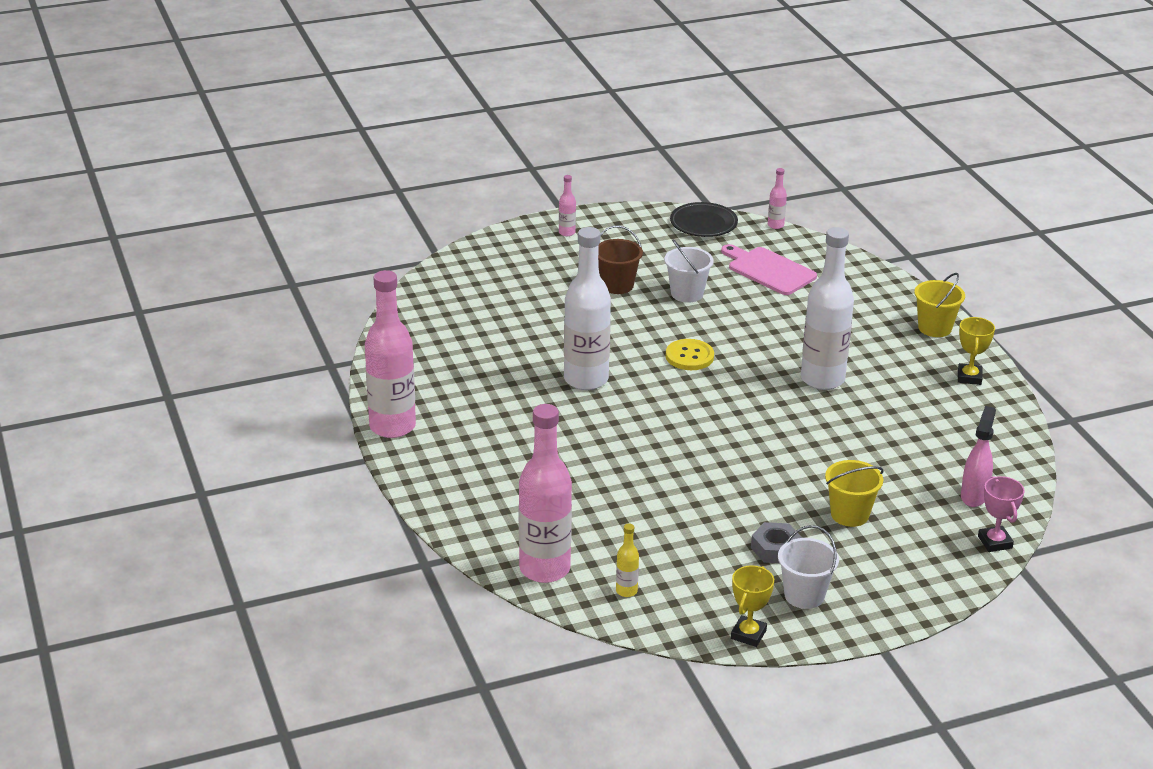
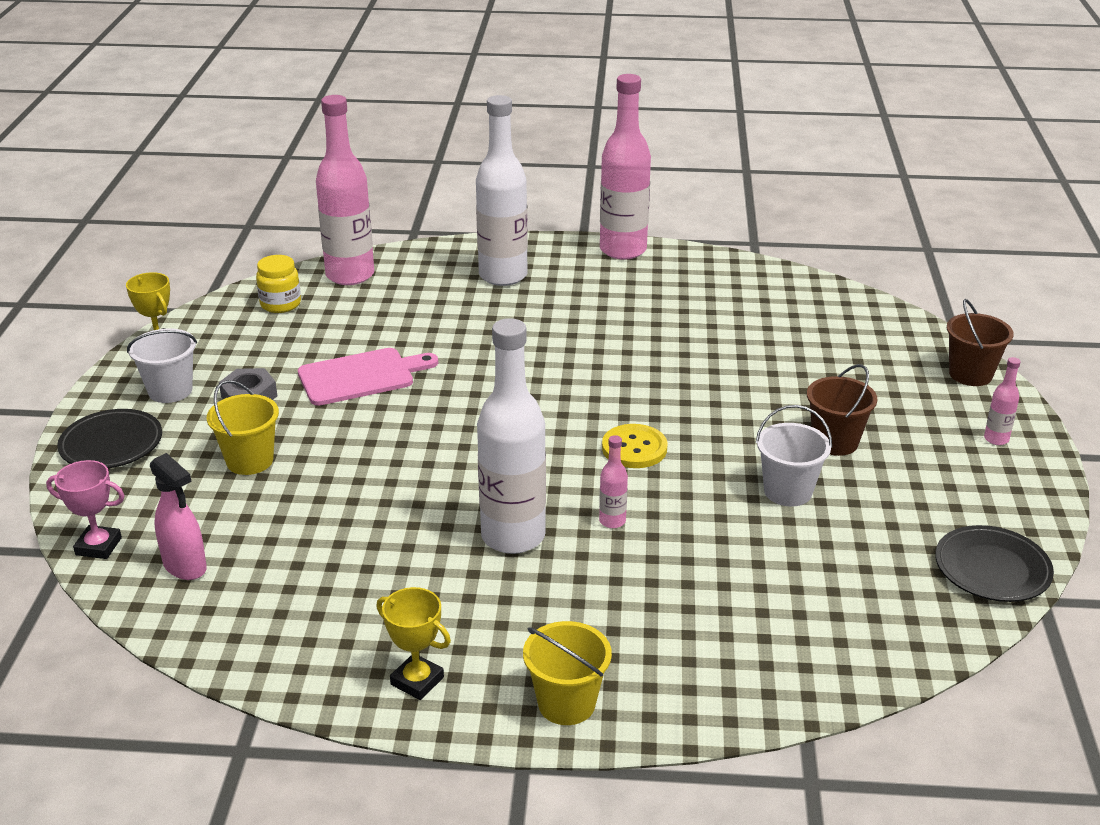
camera: 115 degrees right, 0 degrees up
(491, 247) = (970, 374): none -> brown bucket
(586, 379) = (632, 367): white bottle -> white bottle (503, 276)
(626, 591) = (280, 304): yellow bottle -> yellow jar
(769, 270) = (821, 588): pink cutting board -> pink cutting board (361, 376)
(775, 225) = (967, 647): pink bottle -> pink bottle (612, 521)
(894, 592) = (111, 444): none -> black plate

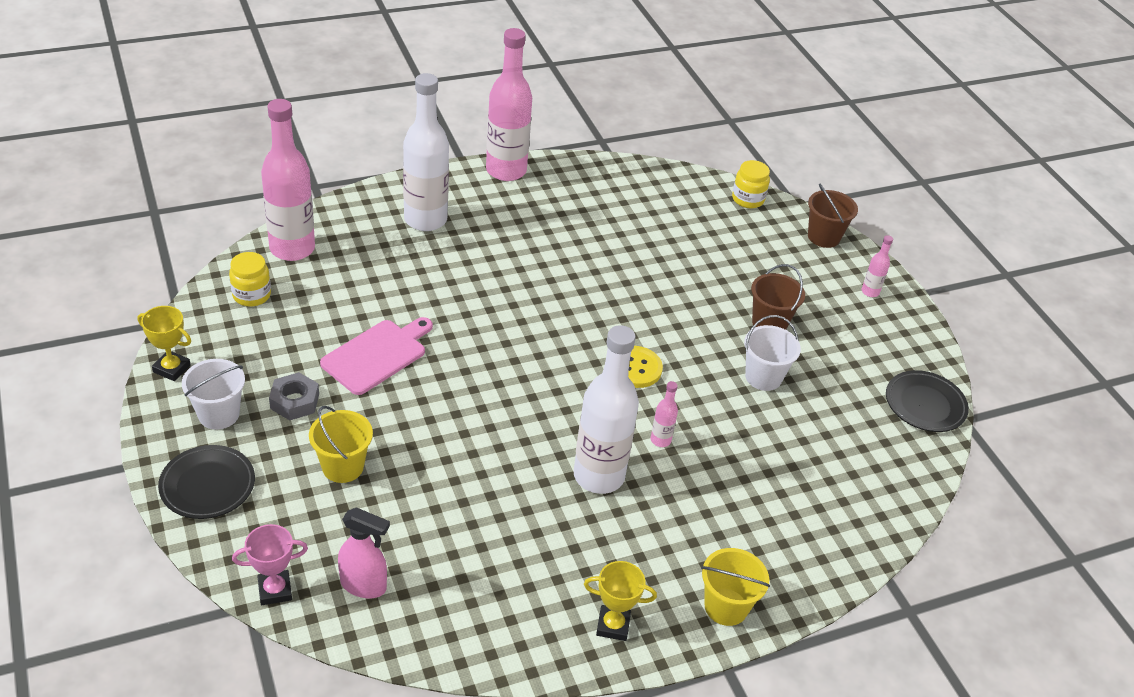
camera: 30 degrees left, 10 degrees up
(895, 322) = (748, 199): none -> yellow jar

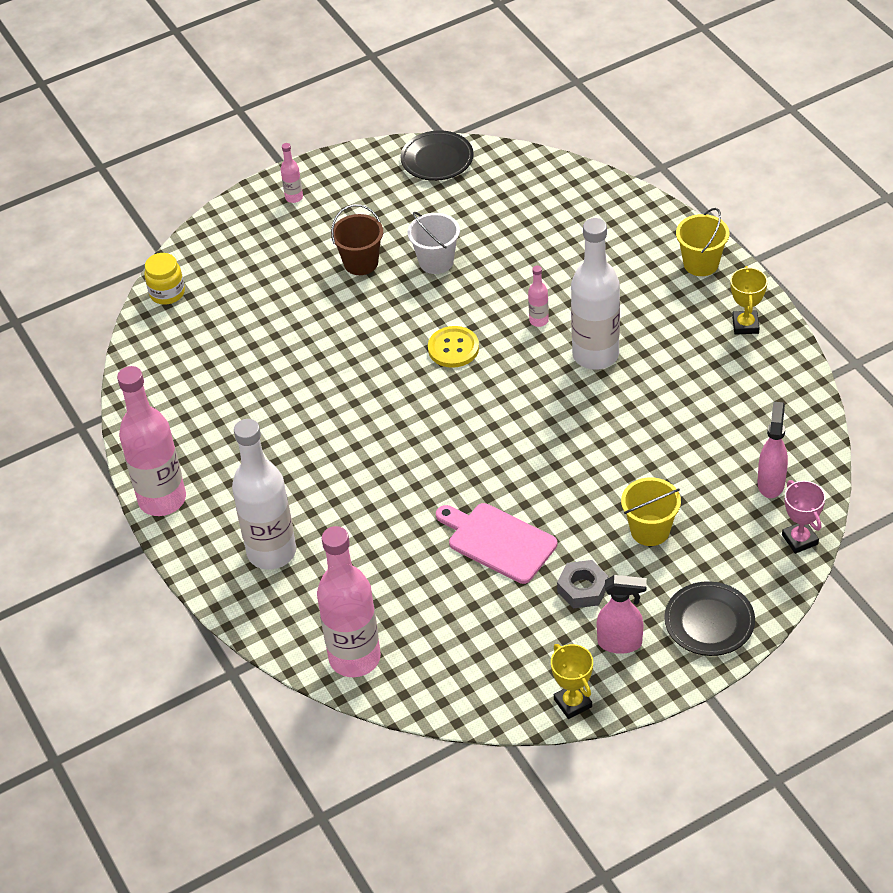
camera: 90 degrees left, 5 degrees up
(171, 368) = (572, 703): yellow trophy -> yellow trophy turned 45 degrees counterclockwise
(219, 414) = (620, 643): white bucket -> pink spray bottle
(251, 295) = (442, 671): yellow jar -> none
(823, 237) = (217, 233): brown bucket -> none

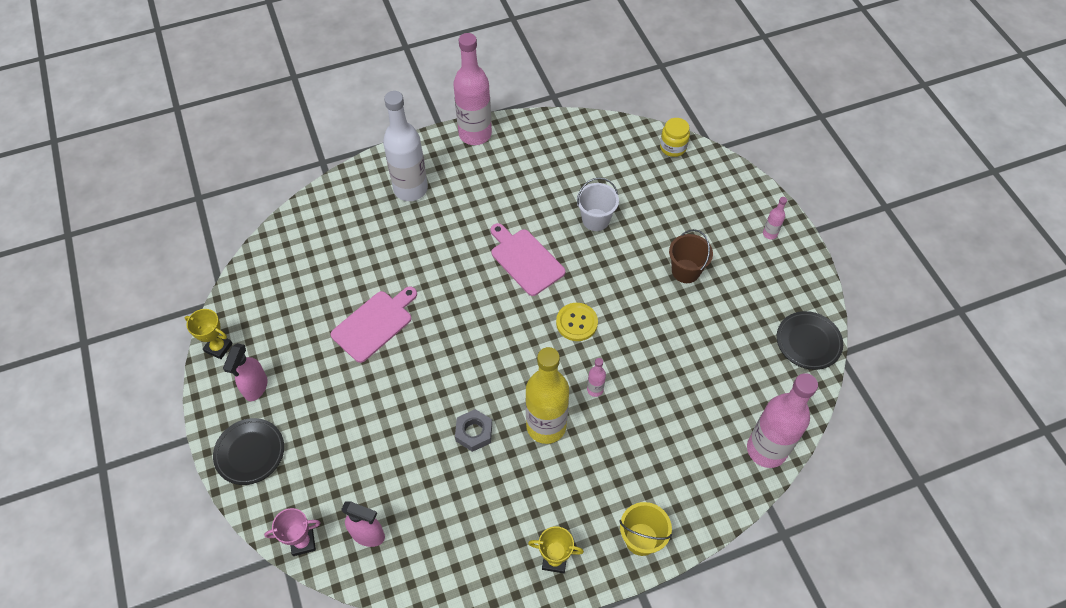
camera: 95 degrees right, 10 degrees up
(355, 658) = (306, 226): pink bottle -> pink bottle (766, 449)
(371, 409) = (525, 260): none -> pink cutting board
(436, 261) = (678, 324): white bucket -> white bucket (595, 220)
(572, 703) = (218, 347): yellow trophy -> yellow trophy turned 45 degrees clockwise
(582, 589) = (312, 372): grey nut -> grey nut (474, 432)
(595, 355) = (546, 426): white bottle -> yellow bottle
(650, 530) = (350, 429): yellow bucket -> none

